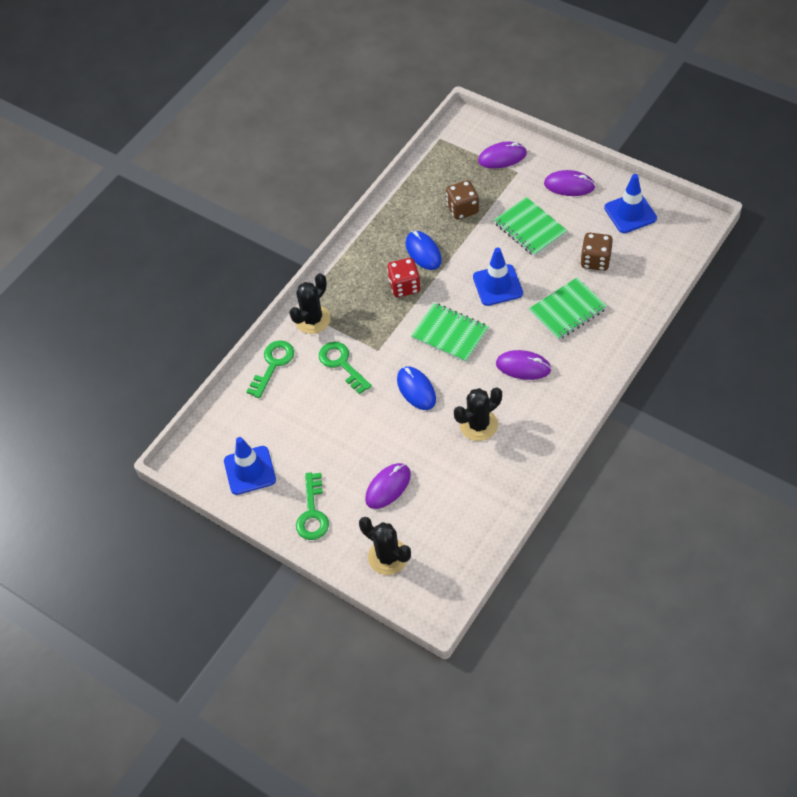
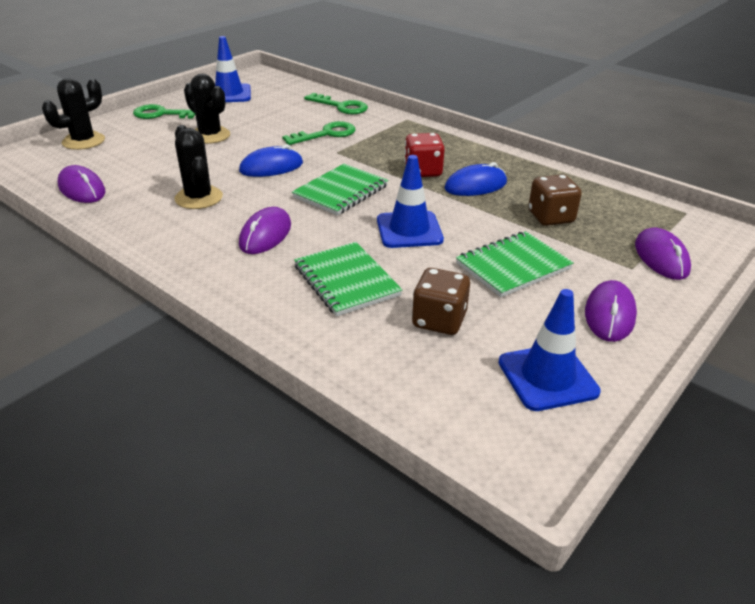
camera: 90 degrees right, 20 degrees down
(312, 319) = (390, 124): black cactus -> black cactus (210, 135)
(388, 487) = (160, 146): purple mouse -> purple mouse (82, 189)

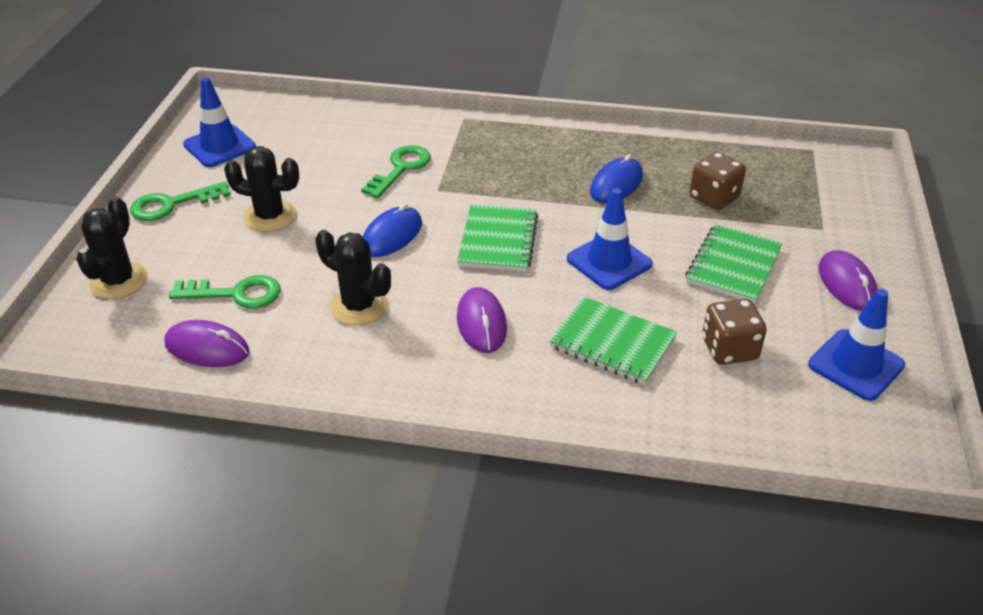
camera: 30 degrees left, 5 degrees up
(341, 106) = (375, 123): green key -> green key (236, 294)
(423, 171) = (550, 184): red dice -> none
(661, 258) = (834, 208): purple mouse -> none

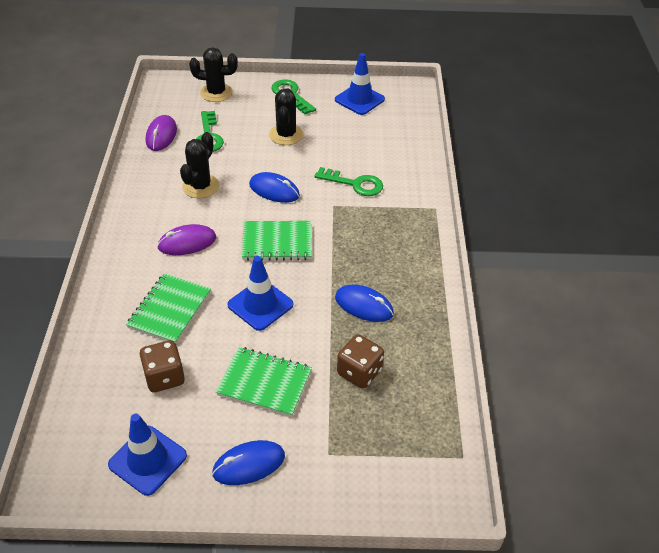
camera: 80 degrees right, 5 degrees up
(846, 284) = (249, 464): purple mouse -> blue mouse

